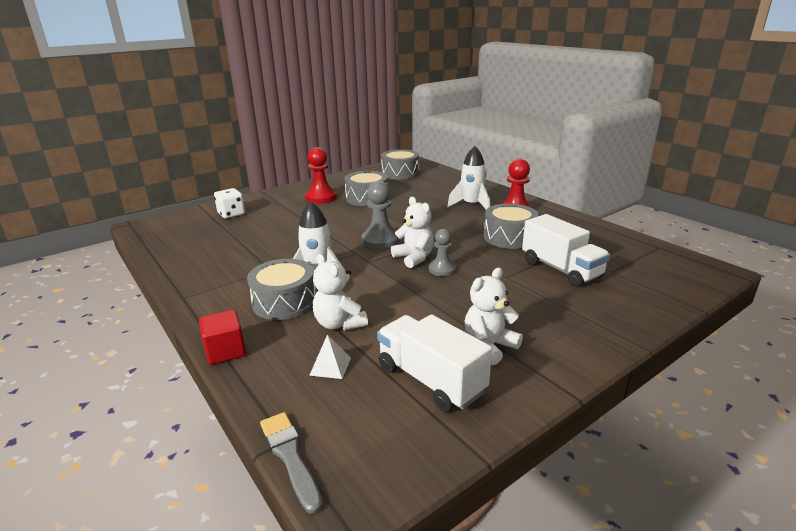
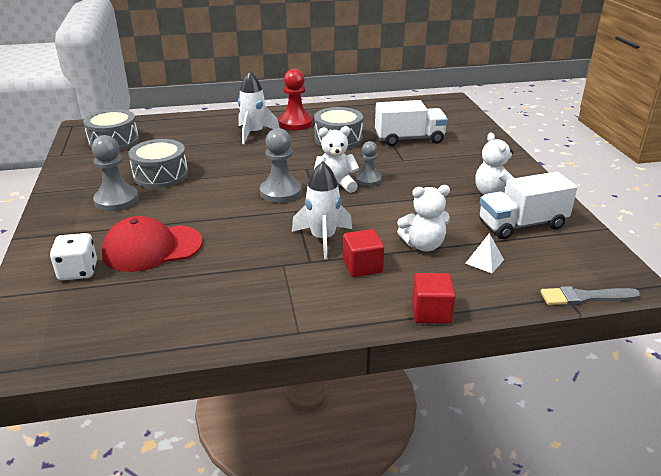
camera: 65 degrees left, 5 degrees up
(268, 224) = (152, 248): none -> red cap
(284, 302) = (362, 266): grey drum -> red cube
(321, 197) = (116, 200): red pawn -> grey pawn

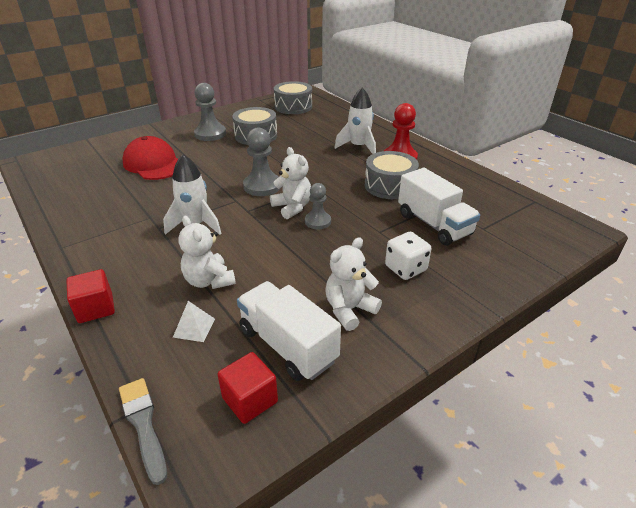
camera: 65 degrees right, 5 degrees up
(78, 271) = (119, 151): white dice -> white dice (405, 268)
(362, 266) = (159, 254): red cube -> red cube (250, 400)

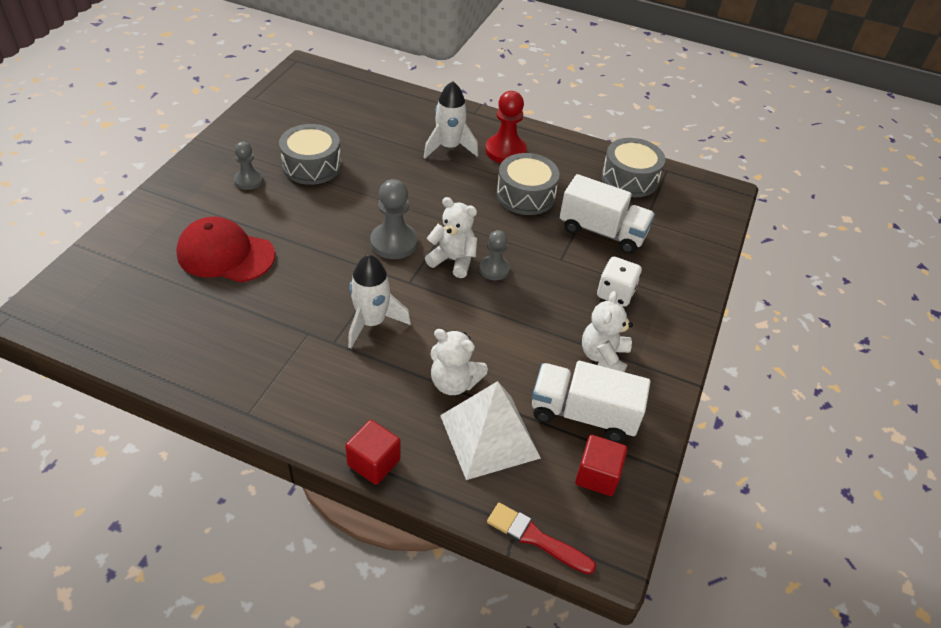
camera: 35 degrees left, 10 degrees up
(143, 424) = (535, 538): grey brush -> red brush
(194, 328) = (489, 436): white pyramid -> white pyramid, size x2.33
(210, 134) = (248, 180): grey pawn -> grey pawn, size x0.63
(293, 107) = (312, 100): grey drum -> grey drum (629, 178)

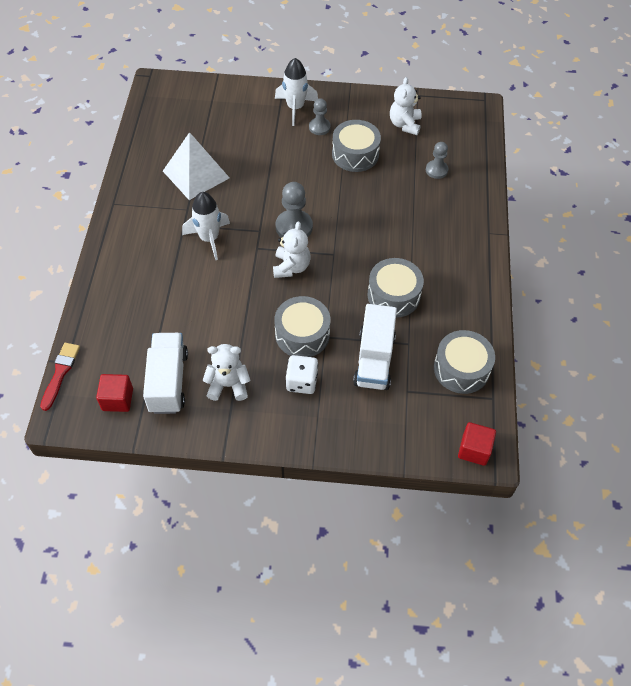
camera: 75 degrees right, 10 degrees up
(225, 254) = (240, 144): red cap -> none
(374, 462) = (95, 275): red cube -> red cube (474, 450)
(449, 147) = (428, 228): white rocket -> white rocket (295, 108)
(454, 382) = (172, 298): white teddy bear -> white teddy bear (405, 124)
(489, 436) = (132, 330): white pyramid -> white pyramid (196, 174)
(494, 269) = (293, 295): grey pawn -> grey pawn (436, 170)
(505, 151) = (446, 267): red pawn -> none
(552, 276) = (302, 334): none -> grey drum

